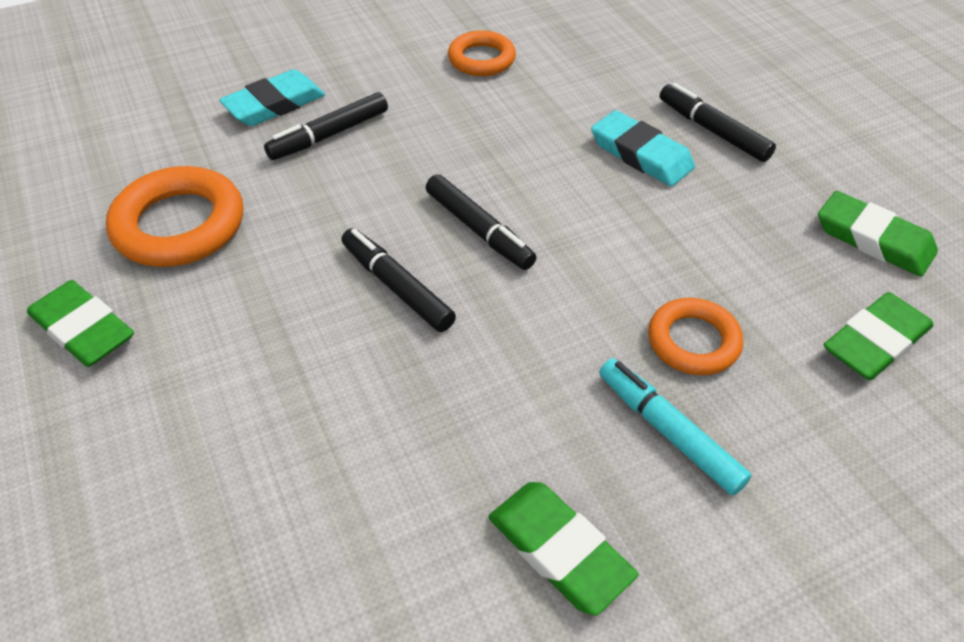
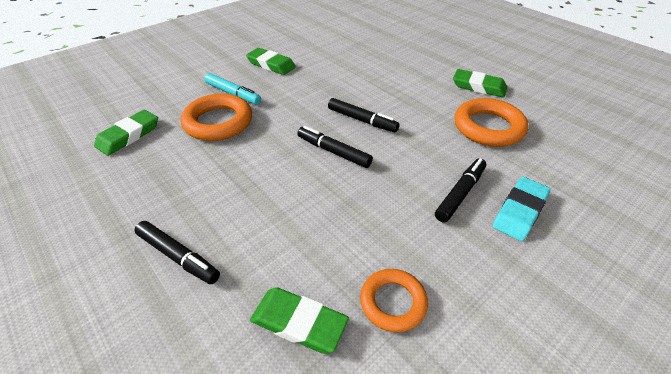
camera: 165 degrees right, 5 degrees down
(641, 154) = (238, 221): turquoise eraser -> none
(693, 341) = (218, 122): orange ring -> orange ring, size x1.59
(873, 239) = (96, 187): green eraser -> green eraser (299, 322)

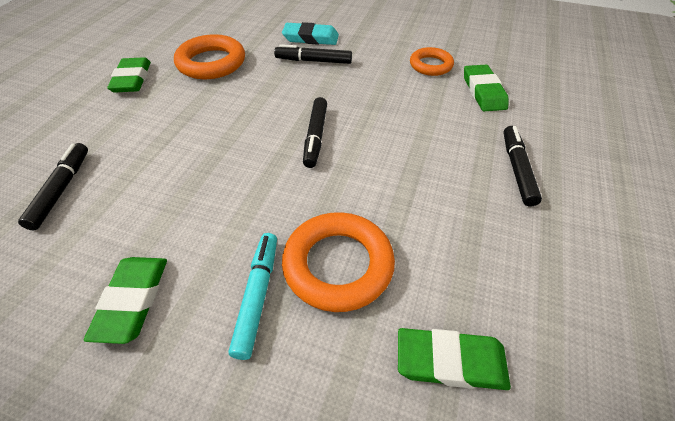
camera: 120 degrees left, 5 degrees up
(362, 120) = (247, 136): black marker -> black marker (61, 189)

